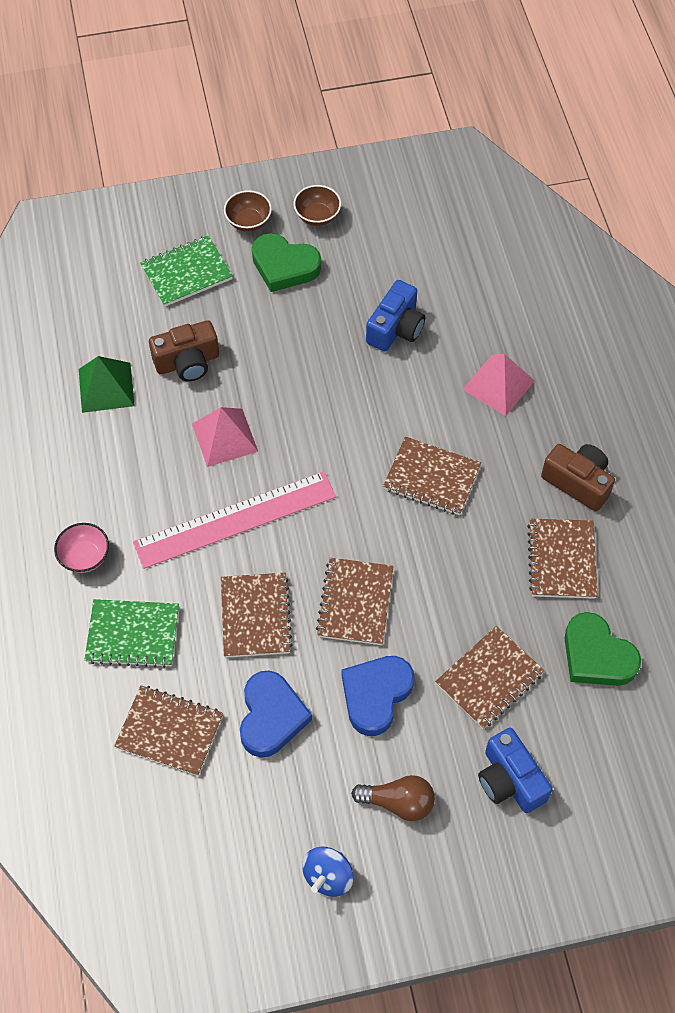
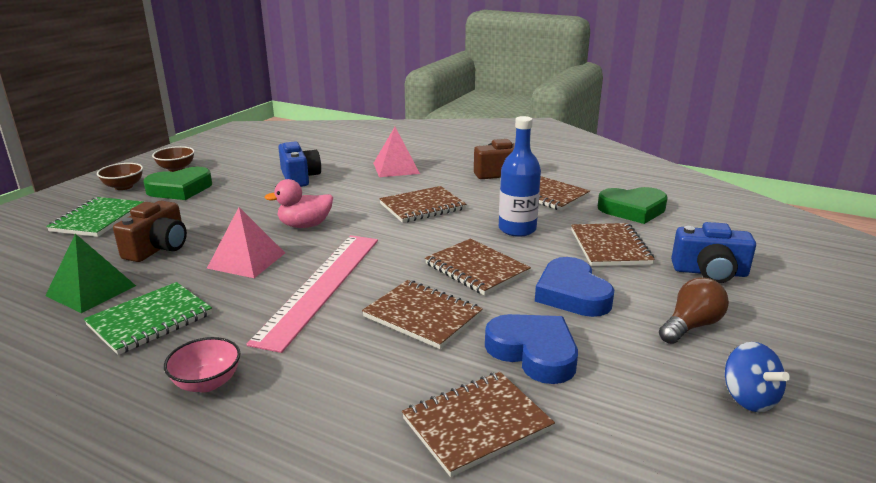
camera: 50 degrees left, 35 degrees down
(133, 635) = (336, 394): green notebook -> green notebook (150, 320)
(312, 422) = (305, 225): none -> pink duck
(457, 584) = (517, 229): none -> blue bottle

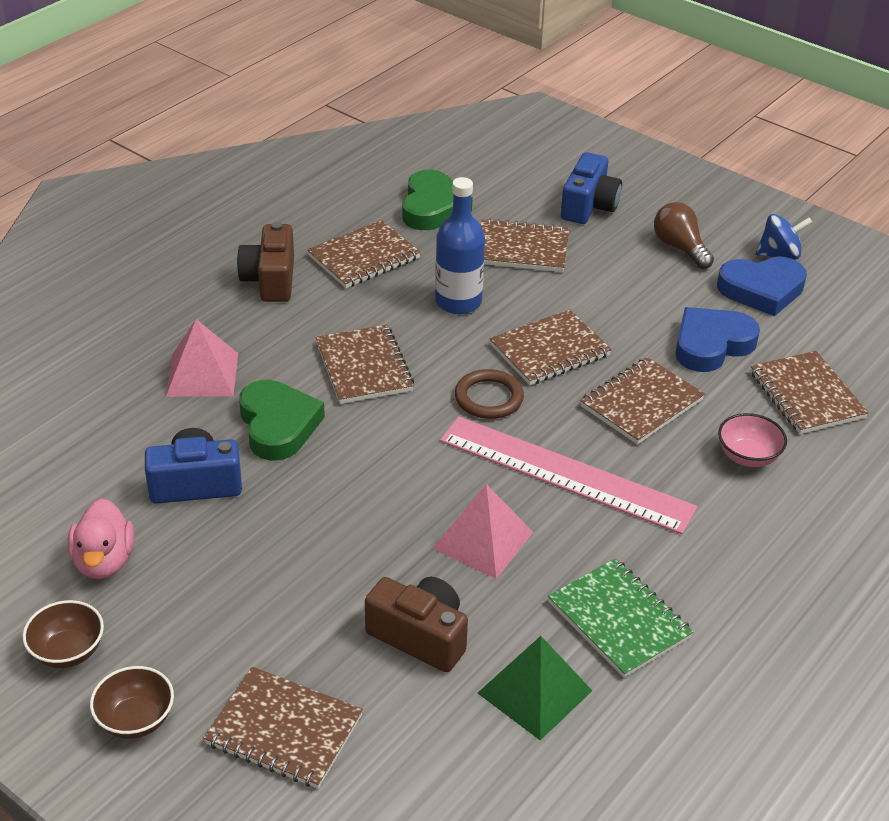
camera: 80 degrees left, 15 degrees up
(98, 219) = (284, 730): green notebook -> brown notebook
(180, 189) = (185, 635): green heart -> green heart (278, 425)
(207, 383) = (742, 561): pink bowl -> pink bowl (748, 457)
(305, 225) = (389, 482): pink duck -> pink duck (104, 561)
(405, 250) = (489, 398): none -> brown ring
(572, 294) = (615, 298): blue heart -> blue heart (762, 290)

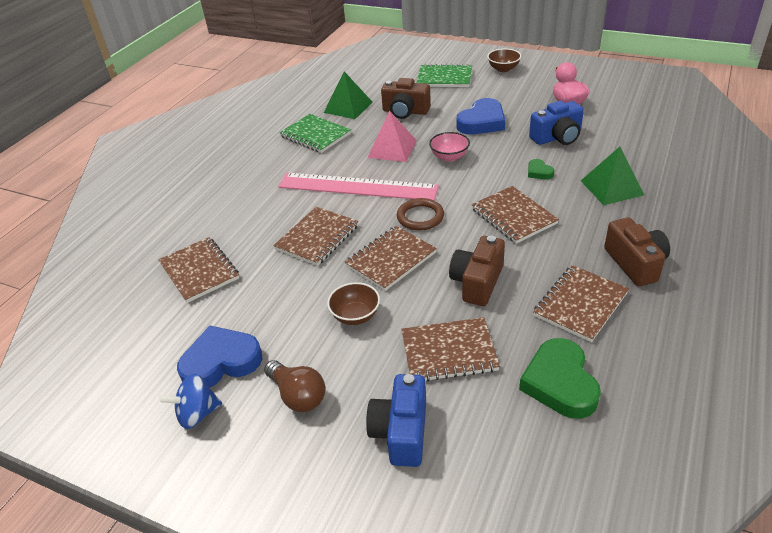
camera: 170 degrees right, 0 degrees up
(68, 651) = (550, 77): brown bowl -> brown bowl (355, 316)
(202, 374) = (611, 187): pink pyramid -> green pyramid
(278, 425) = (539, 172): green heart -> green heart, size x0.48
(284, 730) = (444, 78): brown notebook -> green notebook
(458, 302) = (477, 282): blue bottle -> brown camera
(711, 344) = (268, 295): blue heart -> blue heart (482, 122)
(748, 457) = (246, 221): pink bowl -> pink bowl (449, 157)

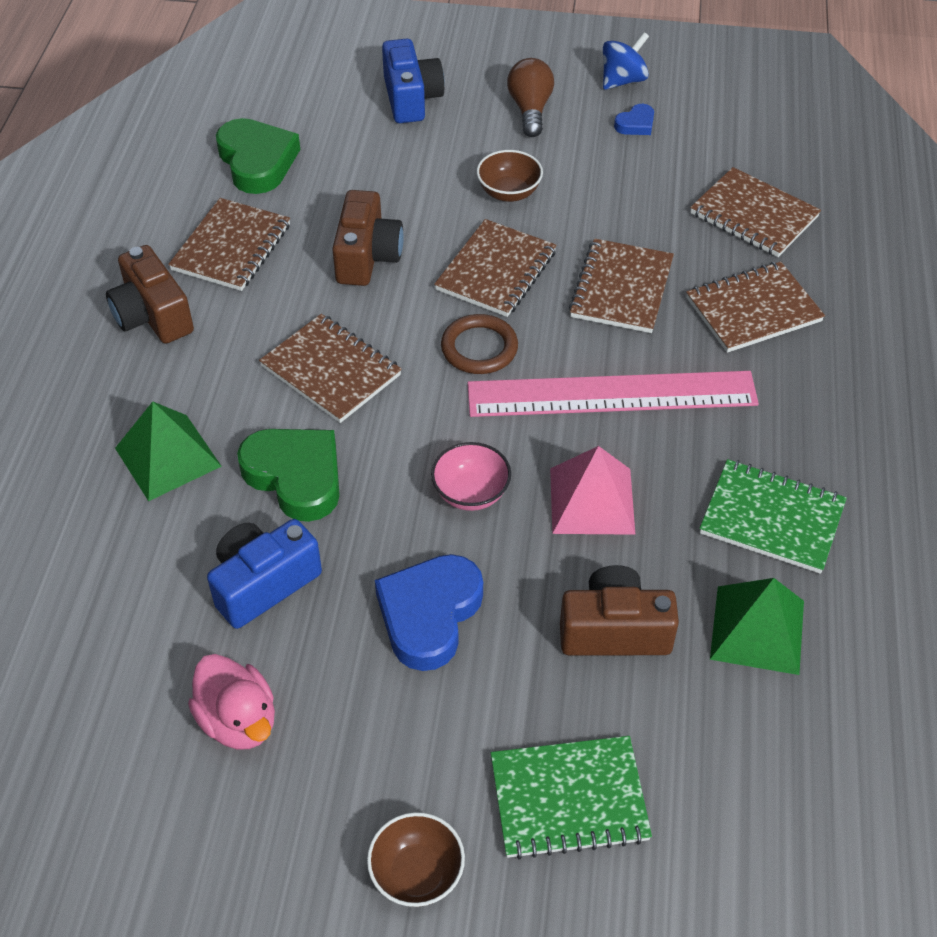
camera: 160 degrees right, 10 degrees up
(221, 362) = (636, 124): blue heart -> blue heart, size x0.48
(298, 395) = (530, 109): brown light bulb -> brown light bulb turned 60 degrees clockwise
(449, 352) = (383, 172): brown notebook -> brown notebook (753, 310)
(539, 172) = (295, 476): green heart -> green heart, size x2.07

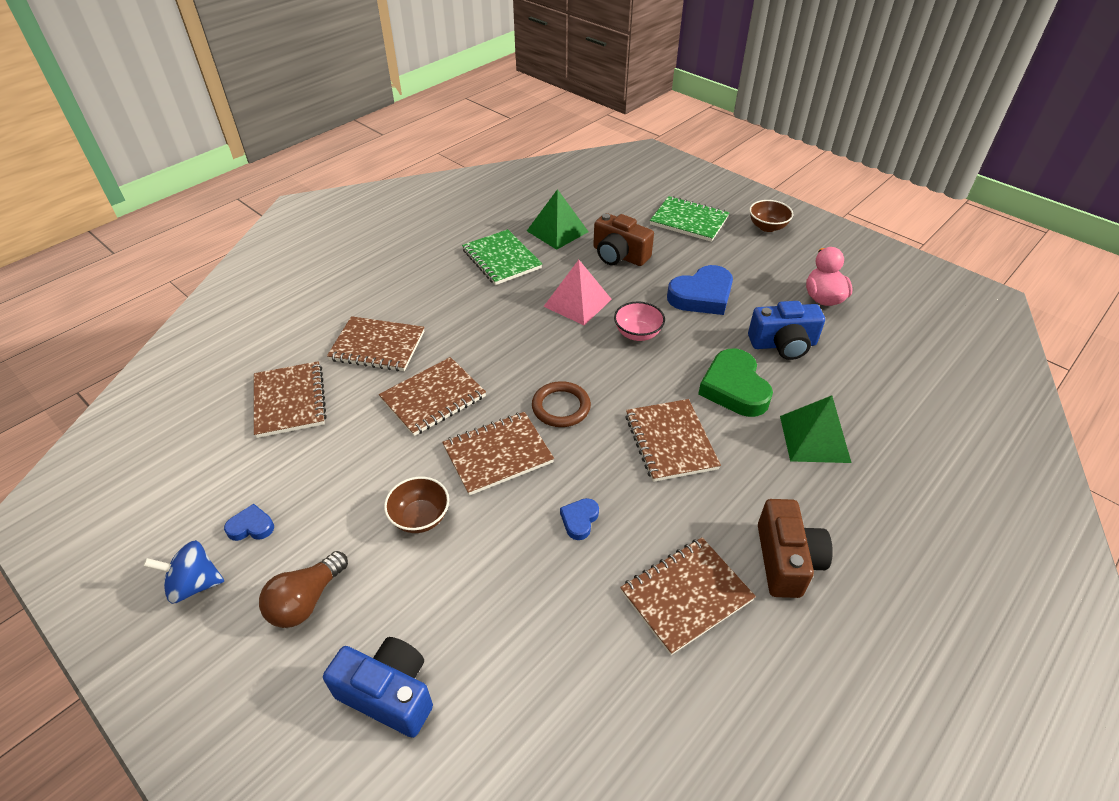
camera: 145 degrees left, 5 degrees down
(257, 161) = (603, 699): green heart -> none
(367, 256) = (579, 520): brown camera -> blue heart
(411, 98) = (389, 693): blue camera -> blue camera turned 90 degrees clockwise
(611, 394) = (512, 343): pink ruler -> none

